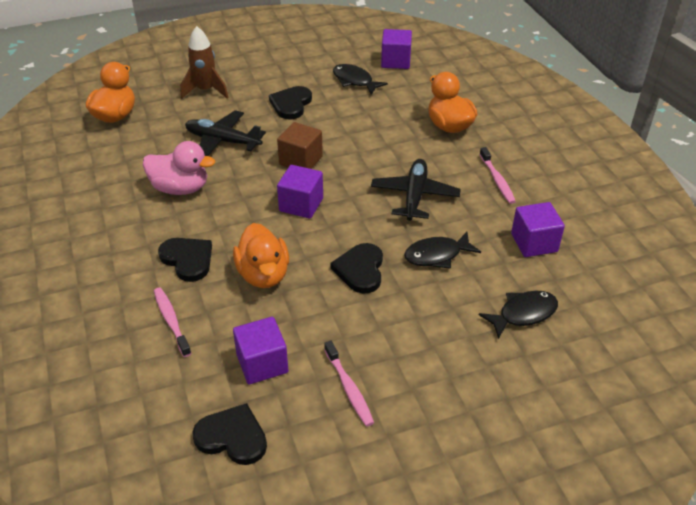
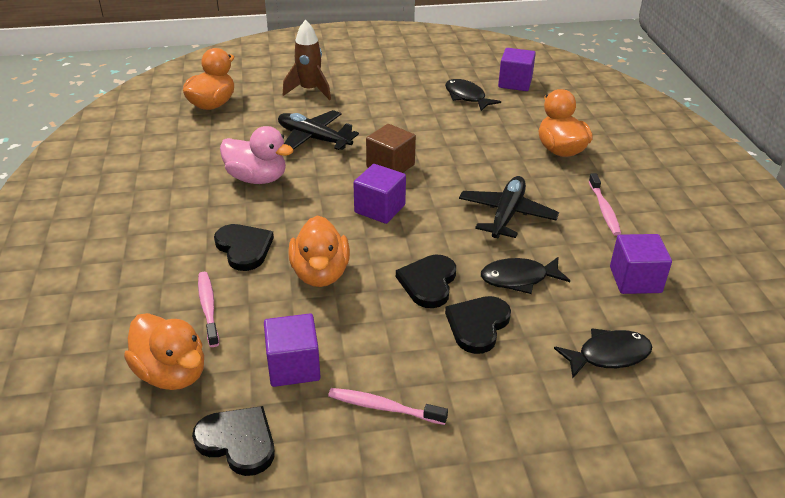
camera: 10 degrees right, 5 degrees down
(156, 386) = (172, 373): none -> orange duck
(291, 104) = (394, 112): black heart -> black heart (477, 325)
(349, 388) = (384, 407): pink toothbrush -> pink toothbrush turned 120 degrees clockwise

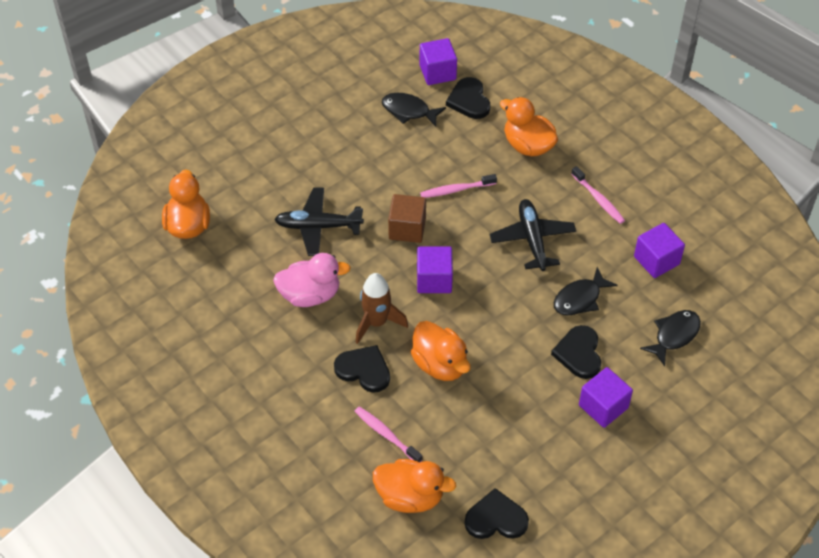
camera: 30 degrees left, 15 degrees up
(293, 366) = (485, 449): purple cube -> purple cube (603, 406)
(309, 91) = (262, 166): brown rocket -> brown rocket (376, 322)
(384, 407) = (565, 447): pink toothbrush -> pink toothbrush (456, 190)
(428, 283) = (521, 334): black heart -> black heart (469, 100)

